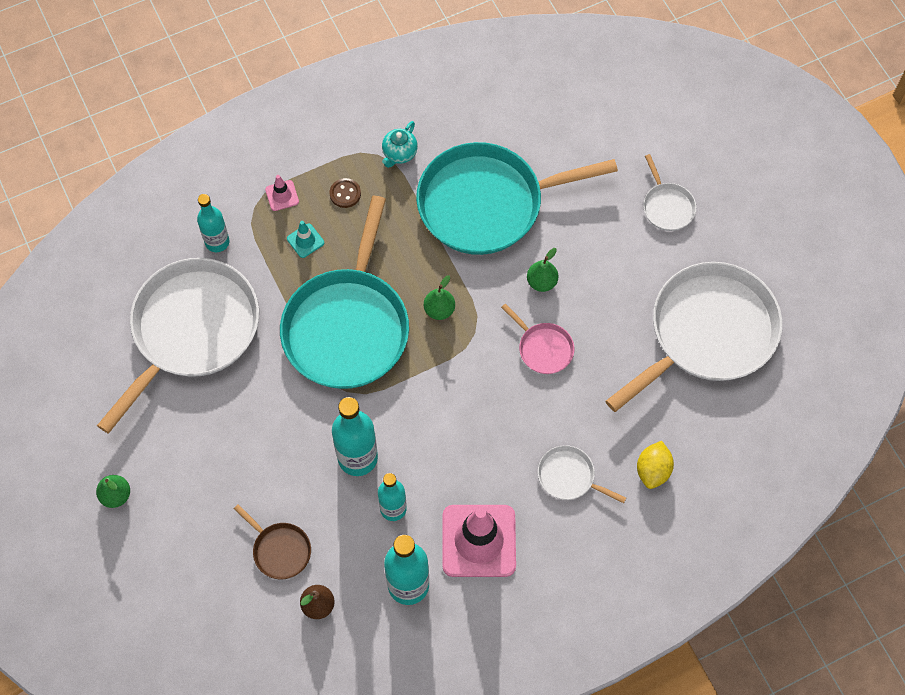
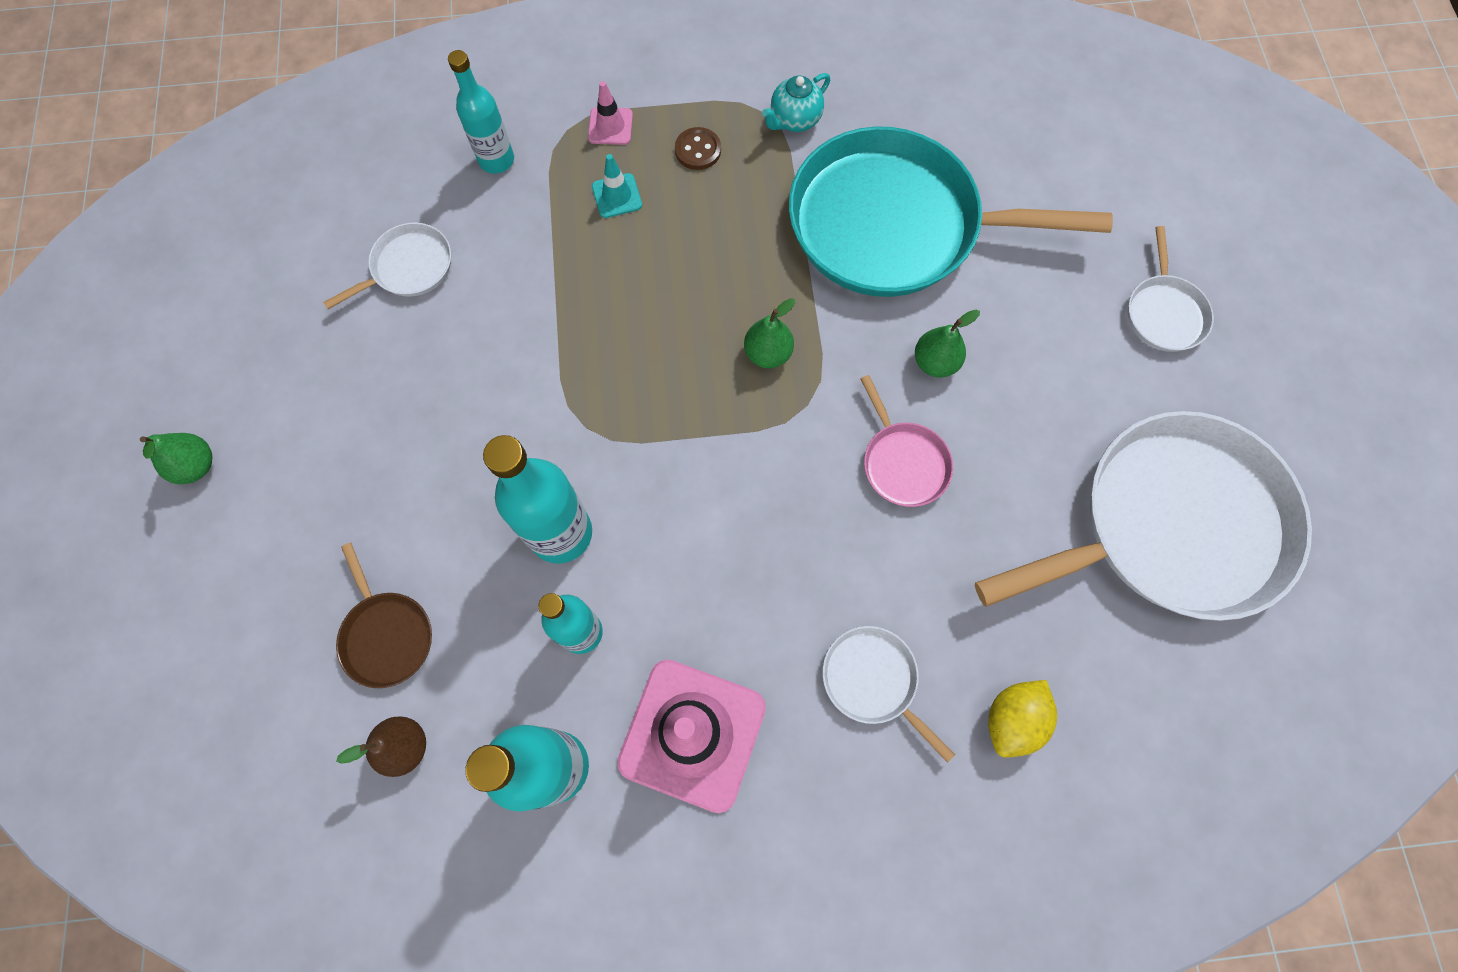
camera: 20 degrees right, 5 degrees up
(192, 330) = (409, 267): white pan -> white pan, size x0.43
(348, 327) = (626, 335): turquoise pan -> none

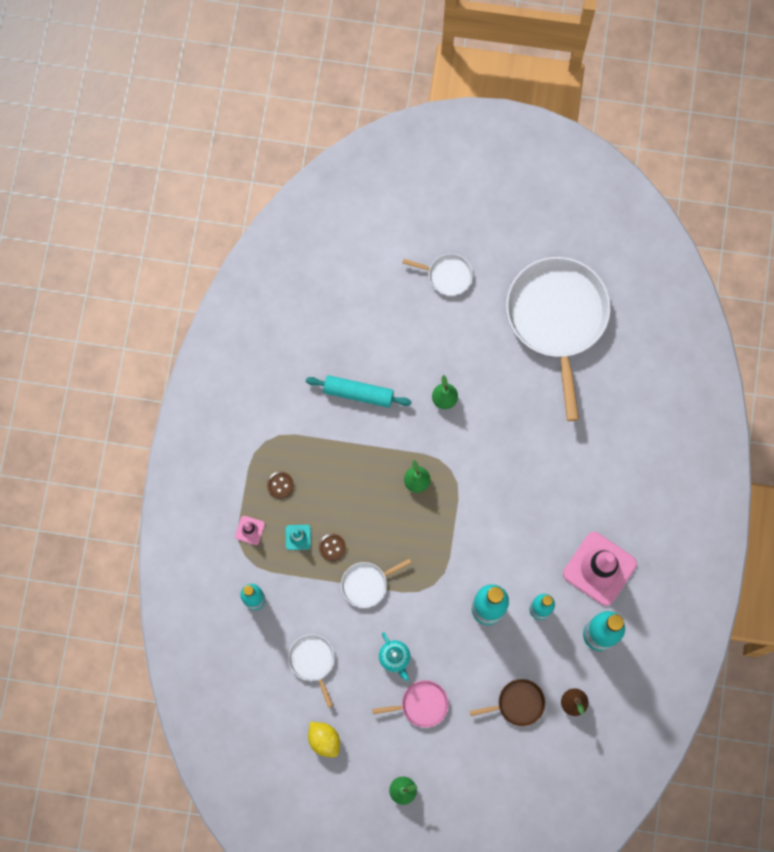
camera: 75 degrees left, 5 degrees up
(612, 250) = (332, 547): none -> brown button
(794, 120) = (275, 426): turquoise teapot -> turquoise teapot (395, 658)
(872, 680) = (595, 480): white pan -> white pan (366, 584)
(893, 225) = (358, 393): turquoise pan -> turquoise rolling pin
(903, 463) = (494, 432): pink pan -> pink pan (421, 704)
(1012, 719) = (627, 423): yellow lemon -> yellow lemon (324, 740)

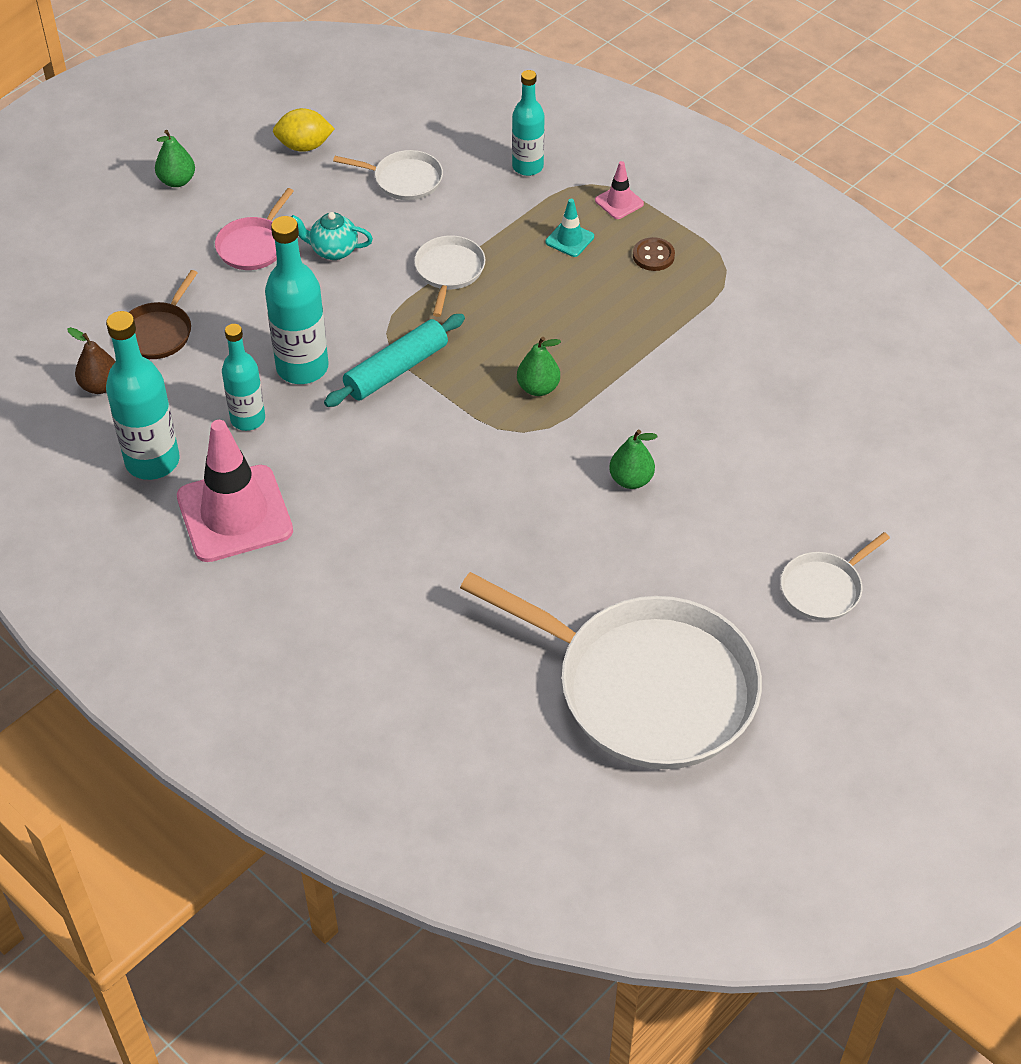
camera: 125 degrees right, 25 degrees down
(332, 547) = (527, 263): brown button -> none
(358, 393) = (716, 392): turquoise rolling pin -> turquoise rolling pin (396, 369)

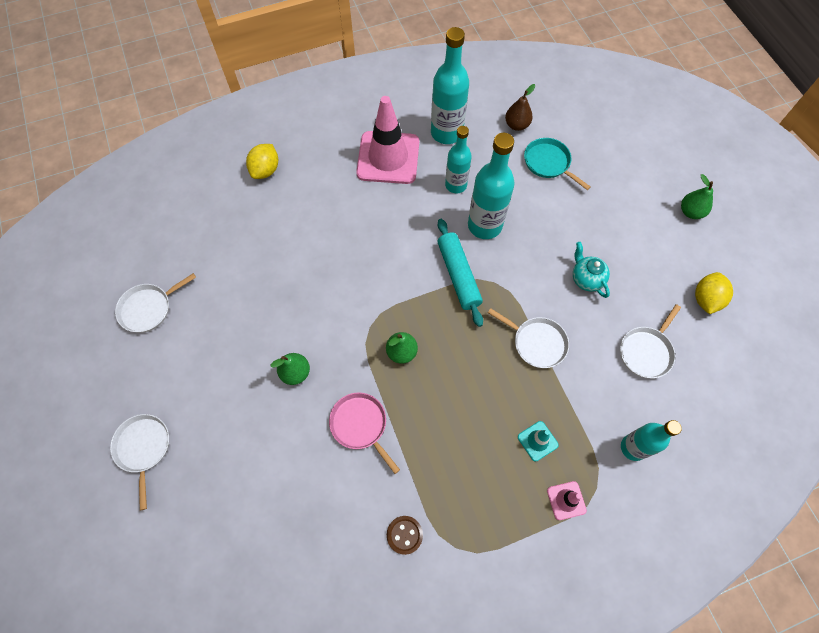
camera: 115 degrees right, 15 degrees up
(158, 333) = (548, 163): brown pan -> turquoise pan
(253, 246) = (608, 235): pink pan -> pink pan (360, 425)
(333, 251) = (586, 279): turquoise teapot -> turquoise teapot turned 60 degrees counterclockwise
(335, 659) = (266, 170): none -> yellow lemon
(647, 687) = (148, 308): white pan -> white pan, size x0.43
(653, 256) = (494, 496): brown button -> brown button (404, 535)

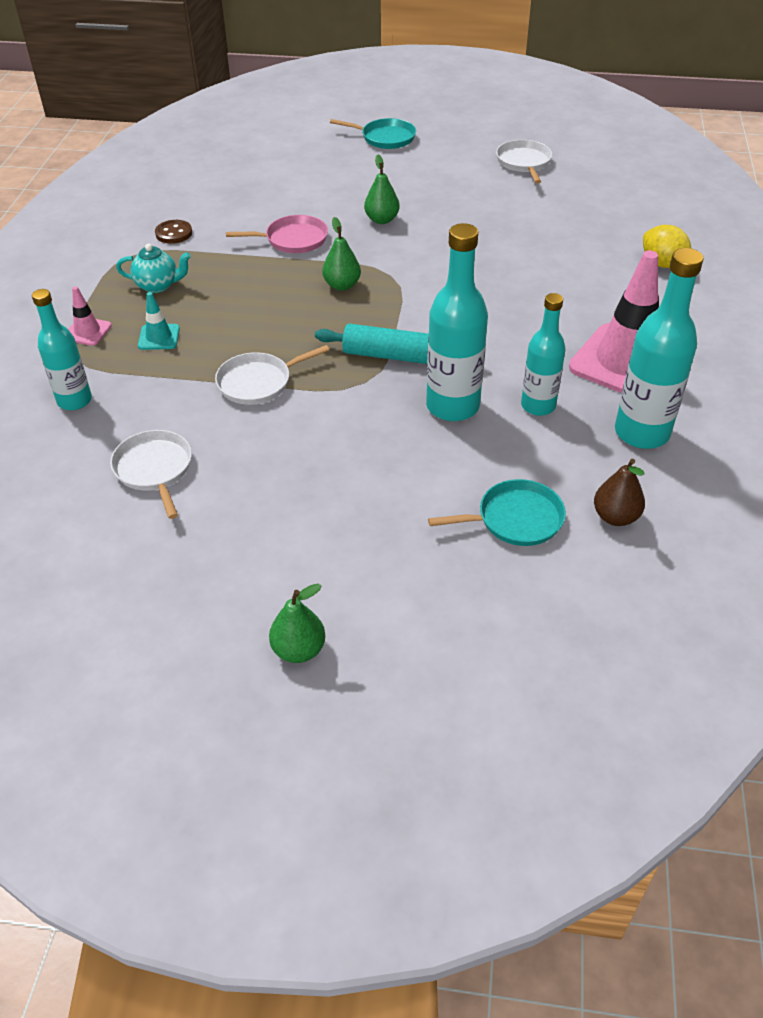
camera: 120 degrees right, 20 degrees down
(143, 448) = (385, 138): white pan -> turquoise pan
(586, 279) = (297, 464): turquoise teapot -> turquoise teapot (158, 286)
(705, 299) = (155, 573): yellow lemon -> none

